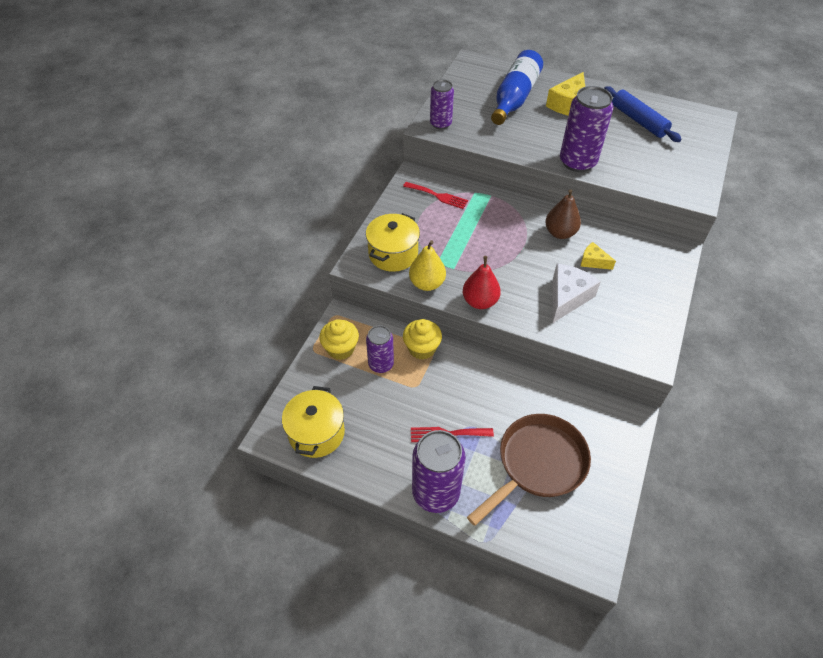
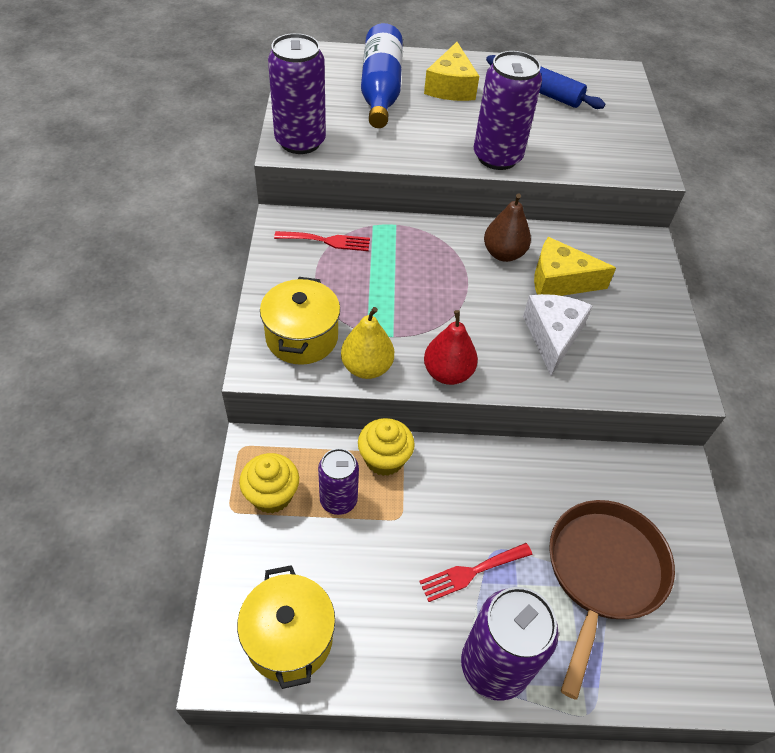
camera: 25 degrees left, 0 degrees up
(440, 124) = (300, 141): purple can -> purple can, size x1.64
(593, 261) = (560, 281): yellow cheese -> yellow cheese, size x1.75

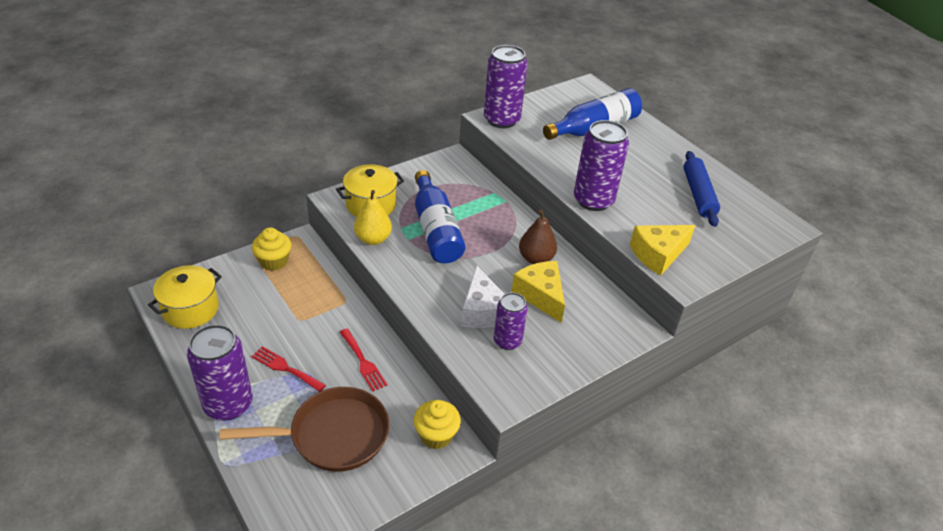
camera: 55 degrees right, 10 degrees down
(327, 241) = (458, 181): red fork -> red fork (363, 362)
(338, 500) = (291, 289): purple can -> purple can (507, 341)
(384, 459) = (336, 295): yellow cupcake -> yellow cupcake (436, 435)
(395, 304) = (436, 229): none -> blue bottle
(448, 373) = (401, 274): red pear -> none
(450, 87) = (641, 153): yellow cheese -> yellow cheese (658, 254)
(552, 336) = (482, 311): white cheese -> white cheese turned 105 degrees clockwise

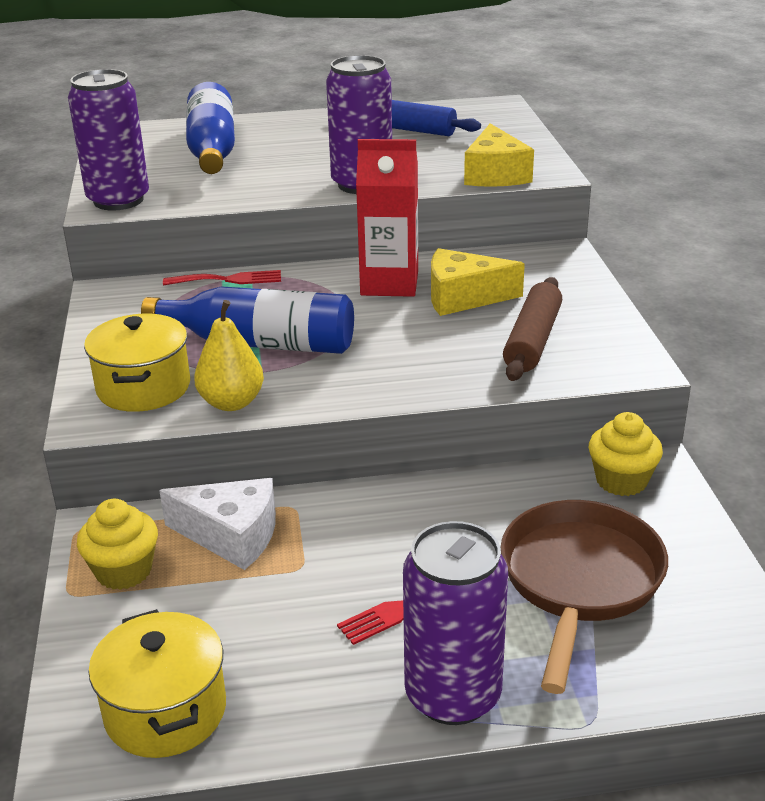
camera: 60 degrees left, 10 degrees down
(363, 362) = (442, 517): red fork -> red fork (228, 279)
(482, 311) = (463, 345): white cheese -> white cheese (231, 536)
(507, 341) = (533, 340): purple can -> brown rolling pin
(536, 258) = (389, 283): brown pear -> red carton

